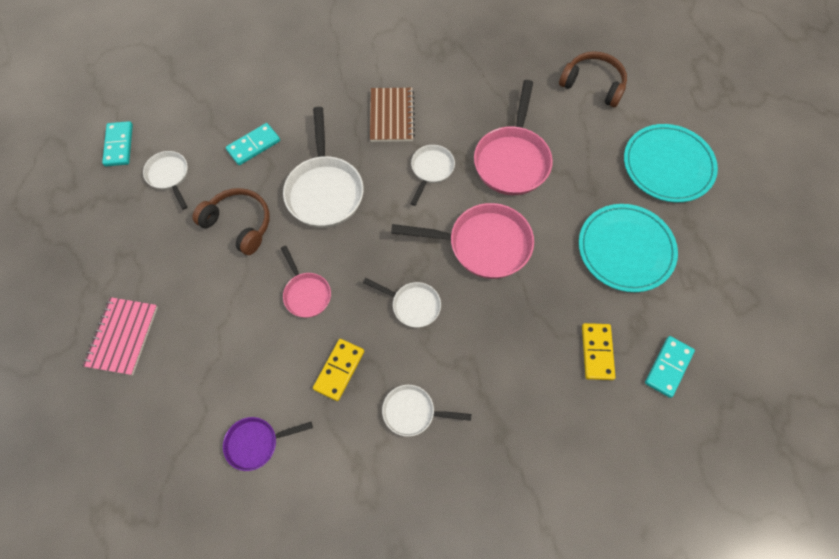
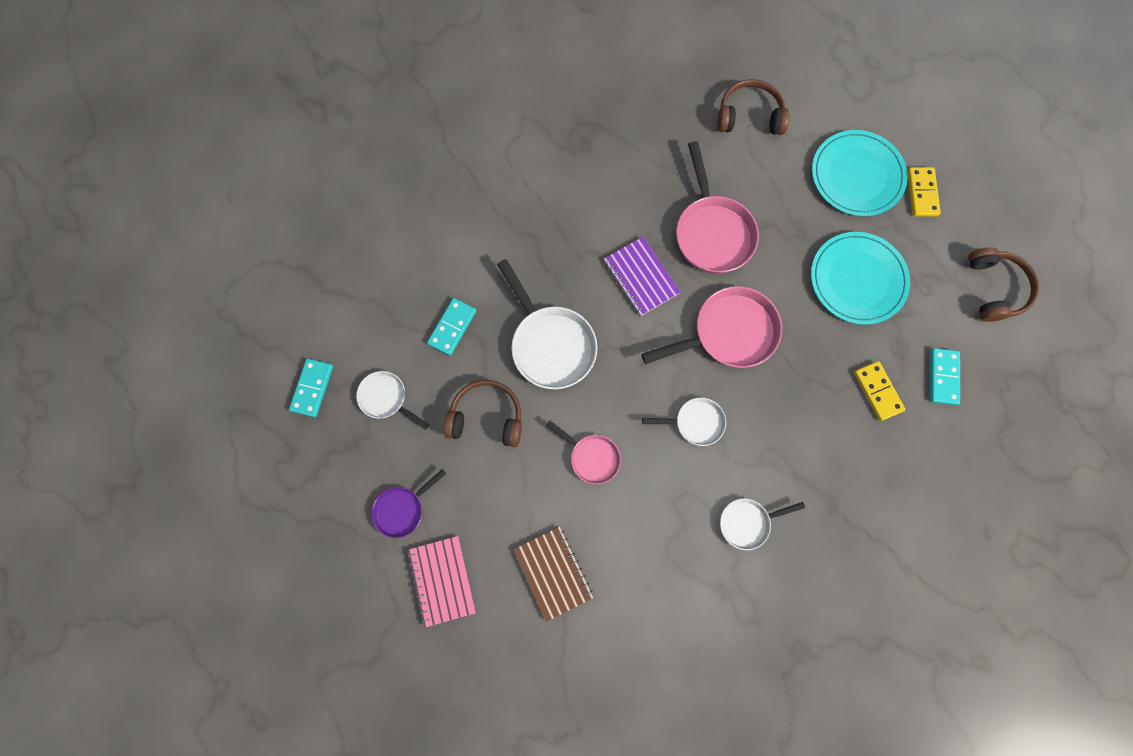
camera: 25 degrees left, 10 degrees up
(119, 145) = (312, 388): turquoise domino -> turquoise domino turned 45 degrees clockwise
(256, 443) = (626, 618): purple pan -> purple pan (402, 509)
(339, 370) = (662, 515): yellow domino -> yellow domino (921, 193)
(391, 116) = (572, 235): brown notebook -> brown notebook (553, 573)
(431, 170) = (641, 277): white pan -> purple notebook
(758, 311) = (994, 288): none -> brown headphones

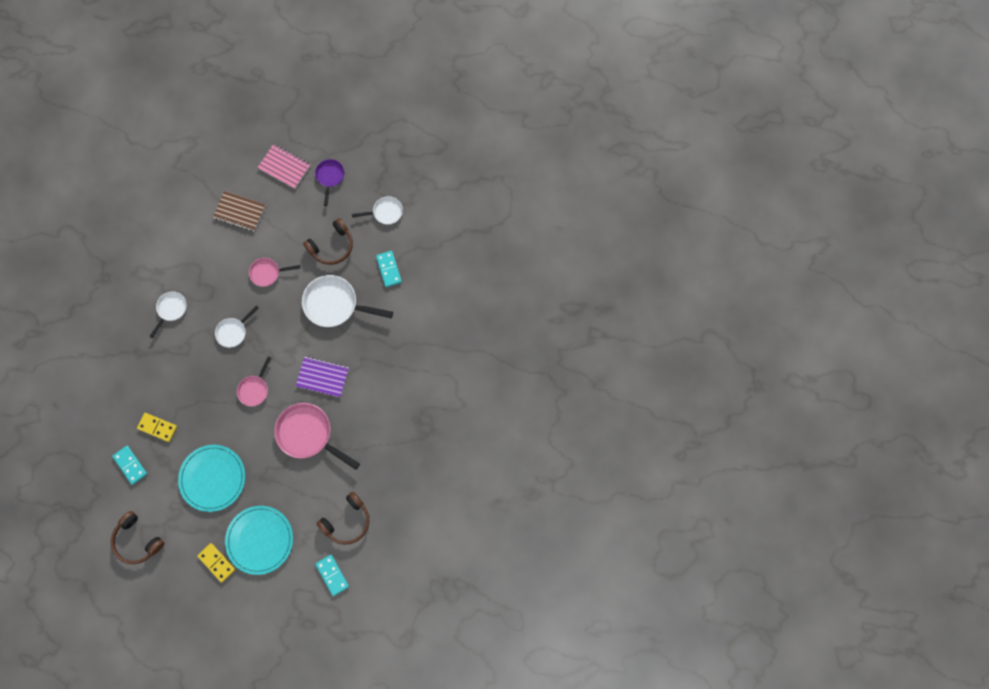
camera: 135 degrees right, 0 degrees up
(312, 388) = (423, 186): turquoise domino -> turquoise domino (332, 575)
(728, 333) = (254, 389): pink pan -> pink pan, size x0.56

